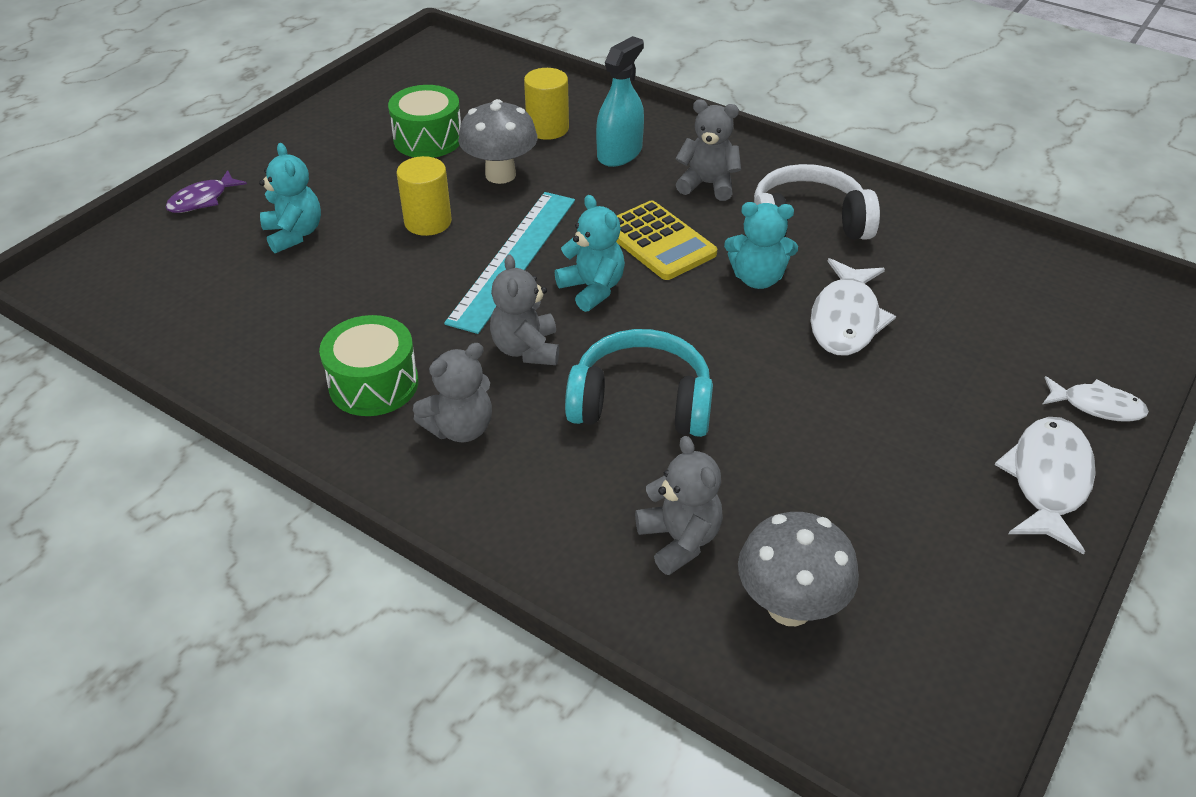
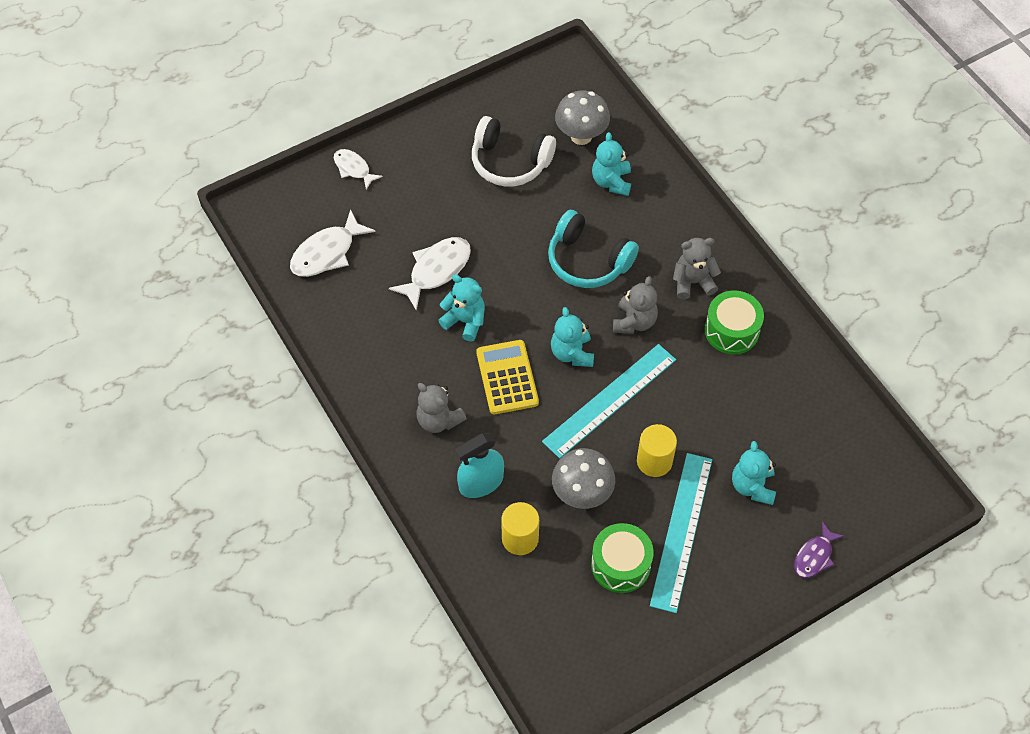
camera: 155 degrees left, 15 degrees up
(202, 200) = (814, 556): purple fish -> purple fish turned 150 degrees clockwise
(370, 178) = (681, 531): none -> turquoise ruler
(679, 539) = (611, 182): grey teddy bear -> turquoise teddy bear
(807, 223) = (399, 354): white headphones -> white headphones (510, 162)
(1048, 481) = (417, 143): white fish -> white fish (327, 253)

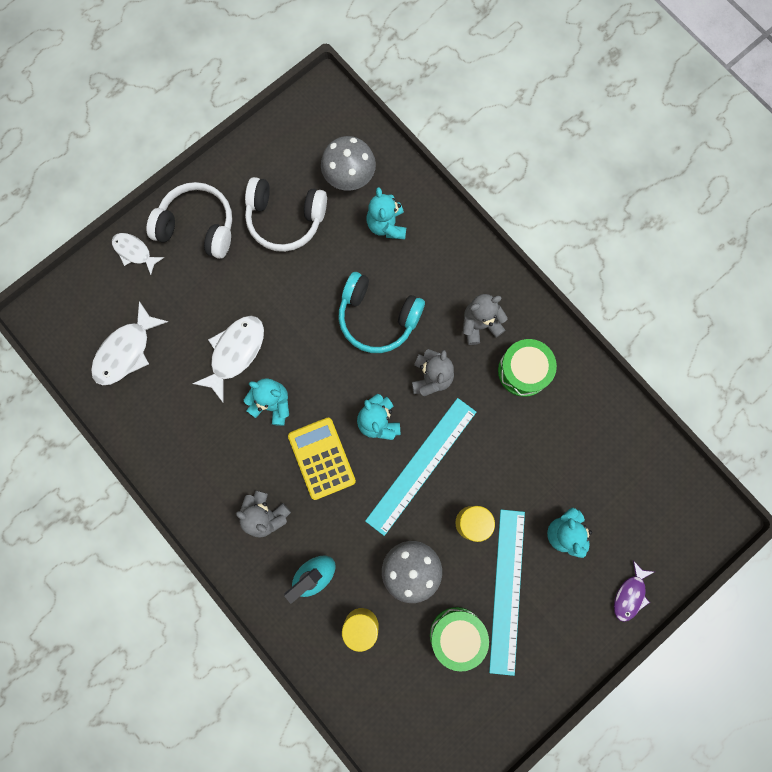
camera: 10 degrees left, 20 degrees up
(421, 156) = (198, 226): none -> white headphones

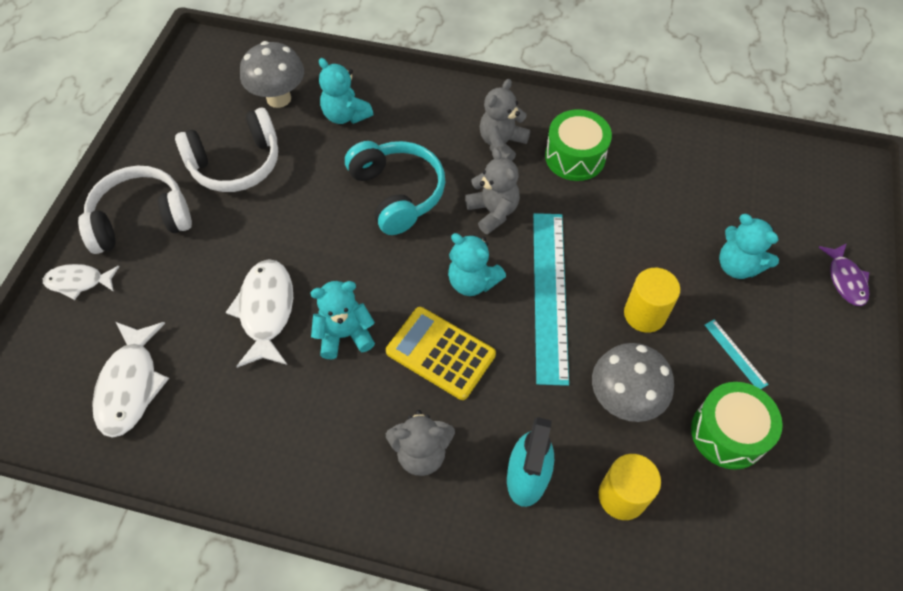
camera: 35 degrees left, 20 degrees down
(377, 318) = (397, 193): turquoise headphones -> turquoise headphones turned 105 degrees counterclockwise
(507, 590) = (735, 354): turquoise ruler -> turquoise ruler, size x0.41

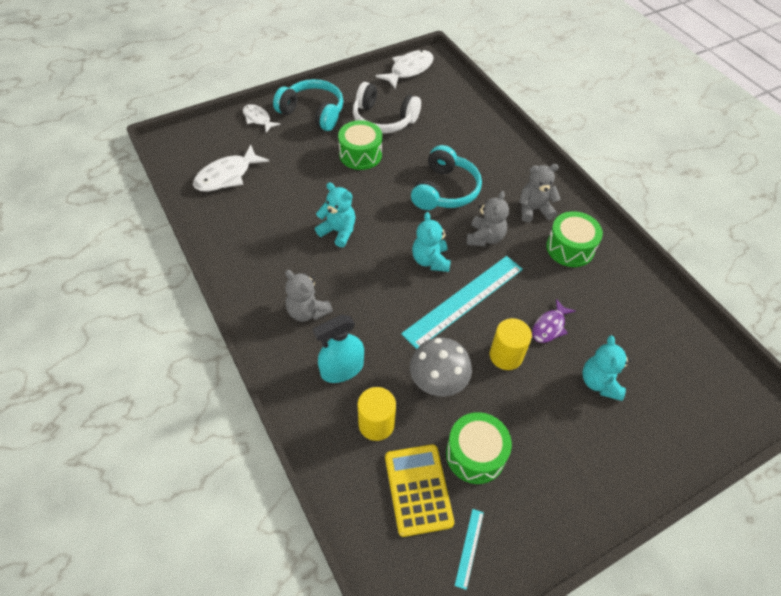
camera: 45 degrees right, 5 degrees down
(141, 219) = (313, 112): white headphones -> turquoise headphones
(260, 226) = (360, 154): none -> green drum
(266, 311) = (317, 192): white fish -> white fish (409, 70)
(279, 98) = (440, 105): grey mushroom -> none
(345, 115) = (464, 136): turquoise teddy bear -> none
(440, 353) = (372, 278): yellow calculator -> yellow calculator (418, 489)
(735, 354) = (534, 423): turquoise ruler -> turquoise ruler (469, 548)
(845, 280) = (667, 453): purple fish -> purple fish (549, 326)

